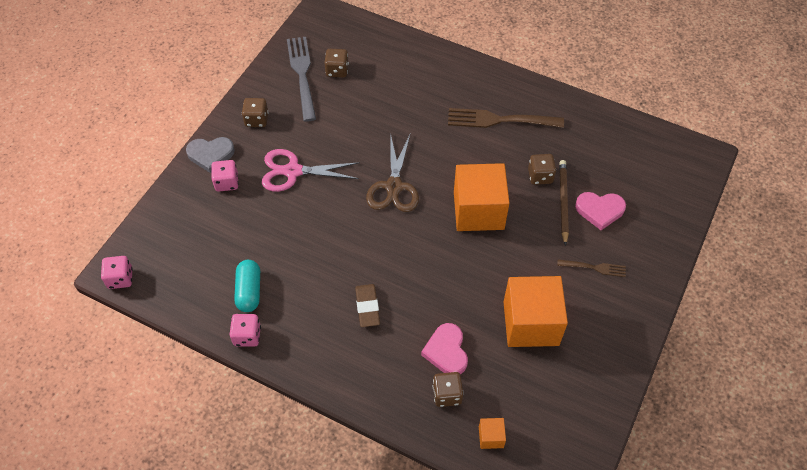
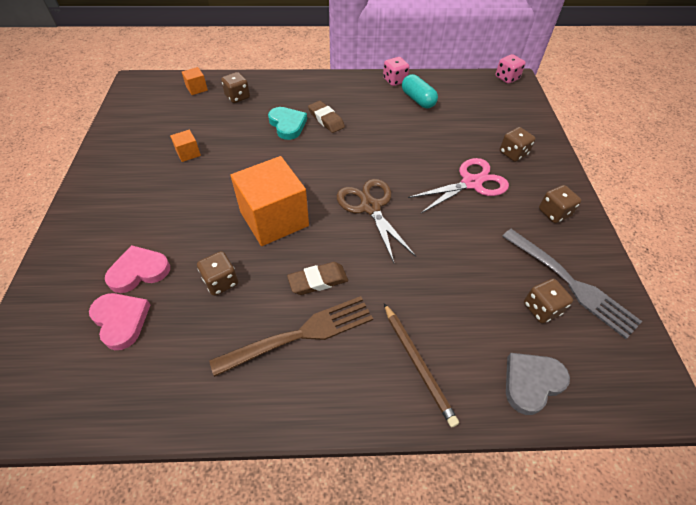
camera: 150 degrees right, 5 degrees down
(211, 155) = (552, 168): grey heart -> grey heart (531, 382)
(227, 182) = (513, 153): pink dice -> brown dice
(412, 318) = (287, 125): none -> turquoise heart
(446, 351) = (250, 116): pink heart -> pink heart (121, 320)
(470, 147) = (318, 281): none -> brown eraser
(531, 323) = (188, 153): orange cube -> orange cube, size x0.42
(563, 202) = (185, 263): brown pencil -> brown pencil (418, 363)
(594, 268) = (137, 213): brown fork -> none

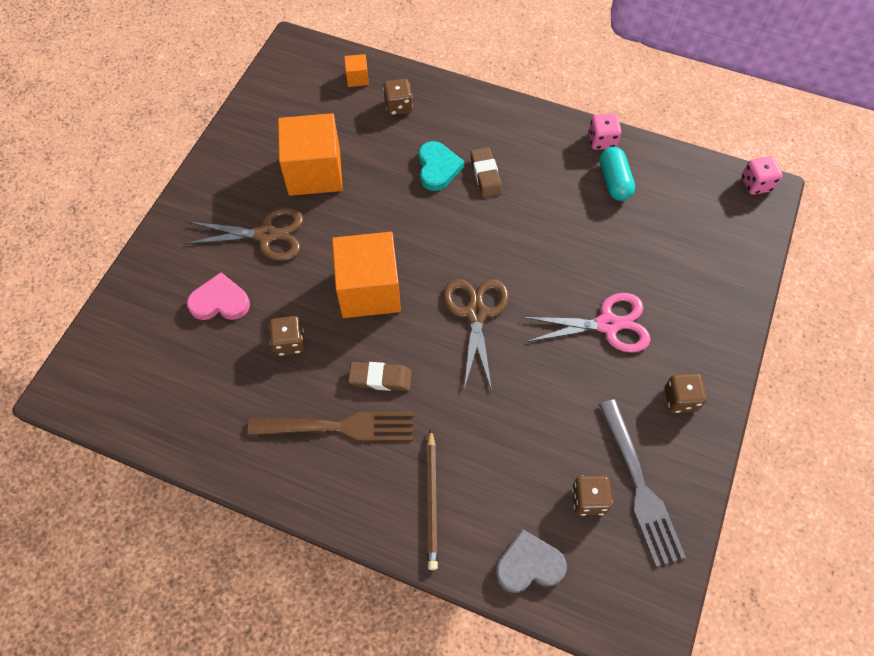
camera: 25 degrees right, 10 degrees up
(121, 320) = (189, 348): pink heart -> none
(163, 207) = (266, 235): none -> brown scissors
(188, 153) = (314, 172): orange cube -> orange cube, size x2.37
(513, 153) = (685, 303): brown dice -> none

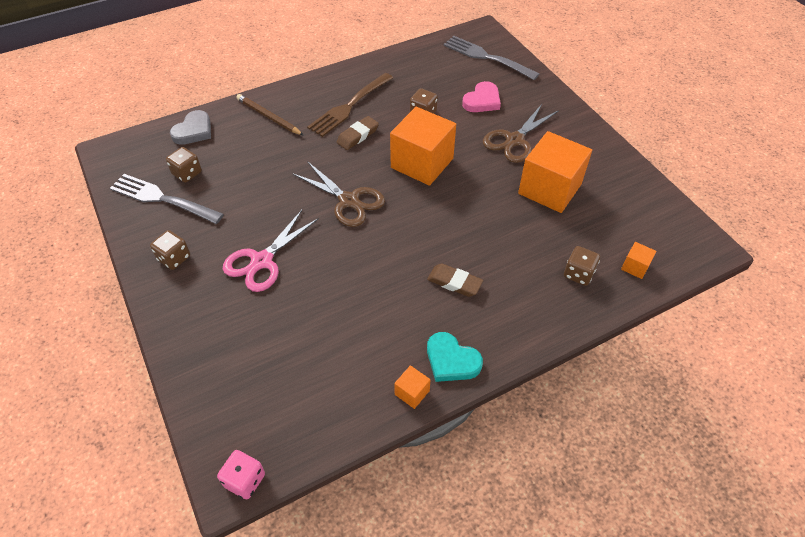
camera: 130 degrees right, 10 degrees down
(126, 348) = (487, 57): none -> grey fork
(437, 168) = (489, 258): turquoise heart -> turquoise heart (451, 360)
(602, 140) = (412, 392): pink dice -> orange cube
(614, 181) = (363, 365): turquoise capsule -> none

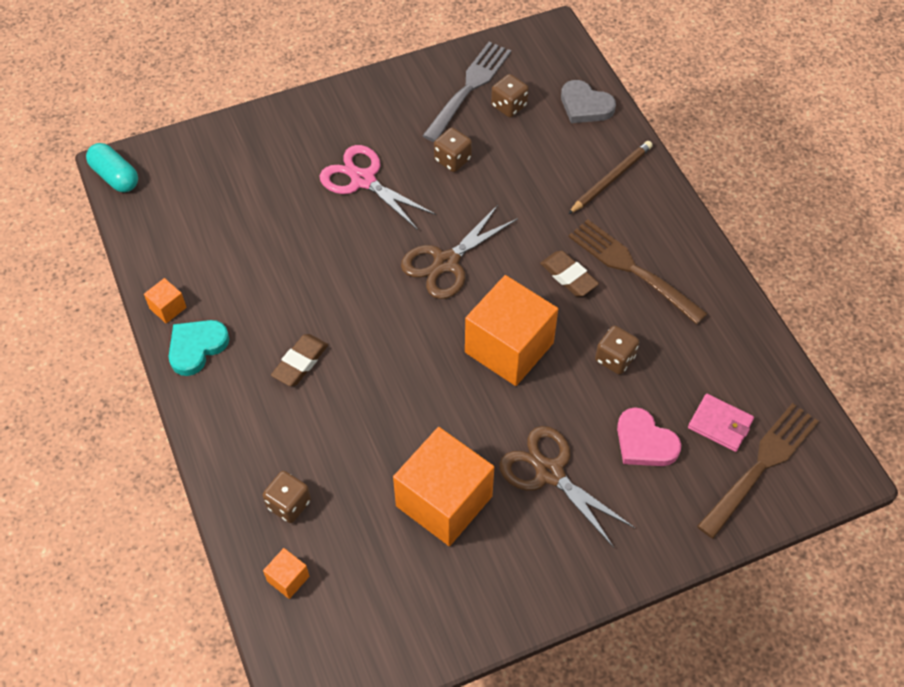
camera: 95 degrees right, 5 degrees up
(174, 258) = (379, 106): brown dice -> brown dice (452, 159)
(245, 480) = (115, 176): pink dice -> turquoise capsule
(462, 71) = (720, 424): none -> pink wallet
(487, 57) = (760, 467): grey fork -> brown fork

